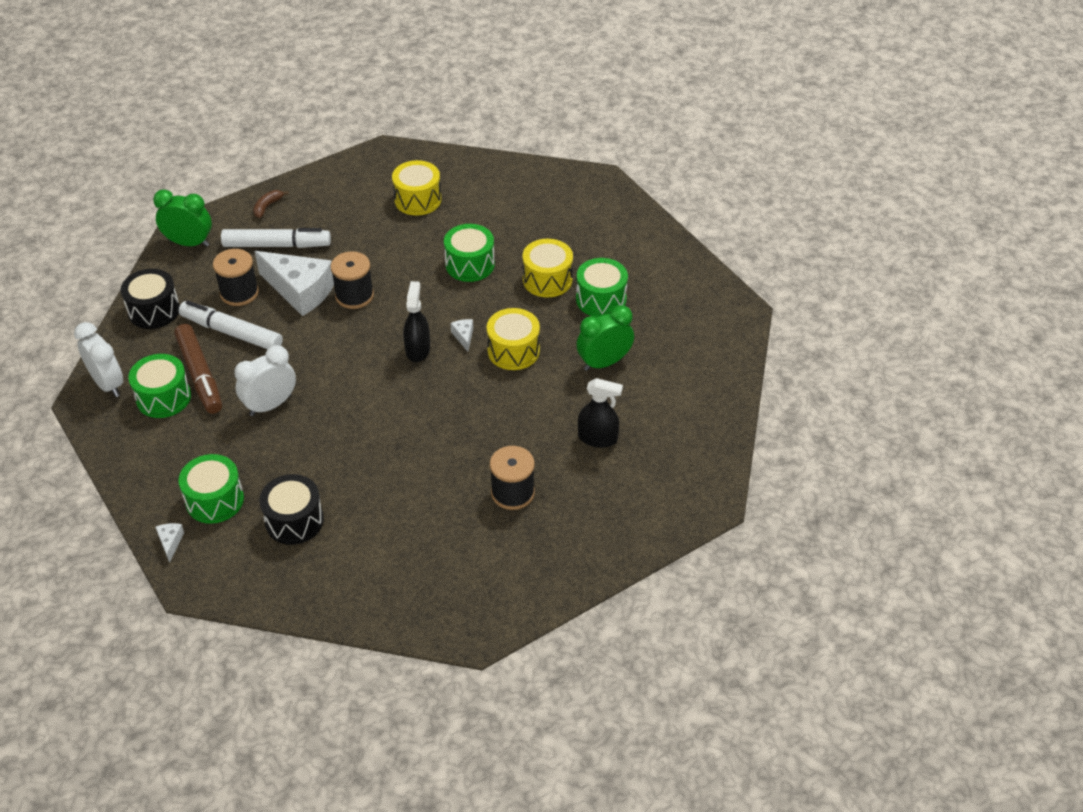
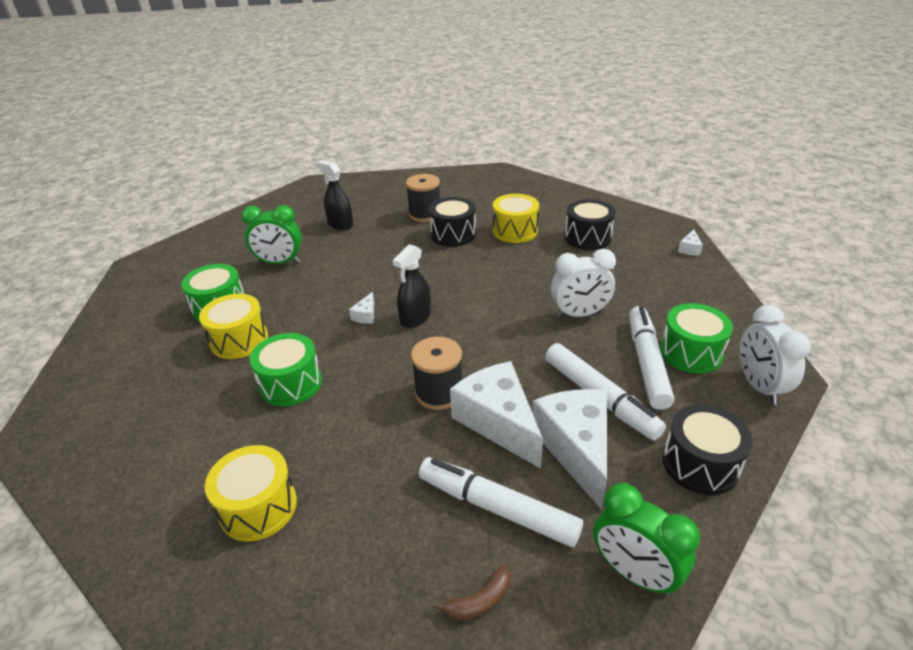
camera: 150 degrees left, 10 degrees down
(200, 374) = (646, 363): brown marker -> white marker
(215, 500) = (649, 263): green drum -> none
(239, 293) = (576, 448): black spool -> white cheese
(454, 469) = (453, 234): none -> black drum
(513, 351) = (336, 291): yellow drum -> yellow drum (515, 231)

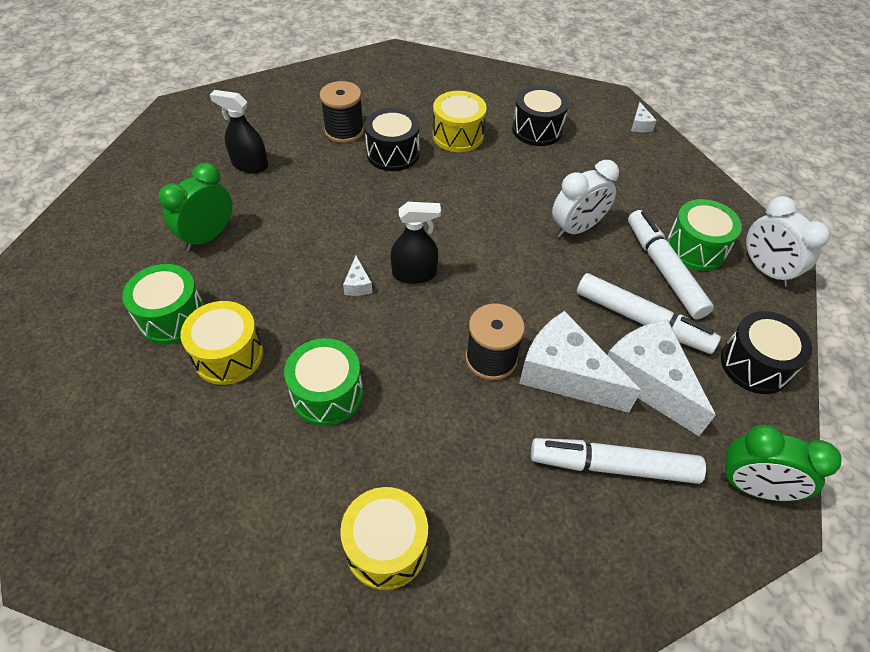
camera: 25 degrees left, 15 degrees up
(280, 263) = (208, 236): green clock -> green clock turned 150 degrees clockwise
(415, 318) = (414, 274): black spray bottle -> black spray bottle turned 105 degrees counterclockwise
(479, 601) = (646, 561): brown banana -> none

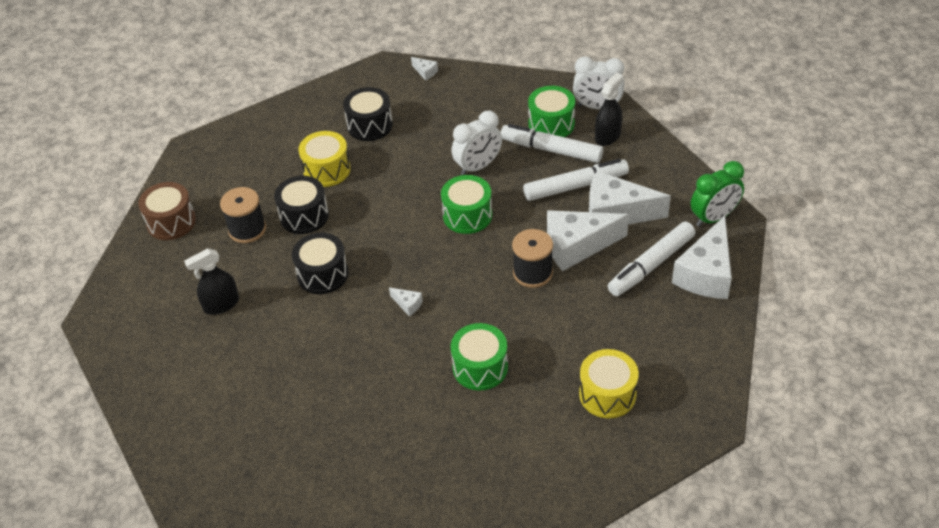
camera: 45 degrees left, 5 degrees down
(172, 317) = (331, 421): green drum -> green drum (467, 215)
(208, 236) = (272, 365): green clock -> none
(228, 355) = (398, 404): yellow drum -> none
(310, 87) = (171, 222): none -> brown drum
(414, 274) = (429, 270): black spray bottle -> black spray bottle (608, 136)
(577, 228) = (478, 166): white clock -> white clock turned 45 degrees clockwise
(662, 537) = (706, 273): none -> white cheese
(755, 365) = (650, 161): black drum -> black drum (322, 274)

